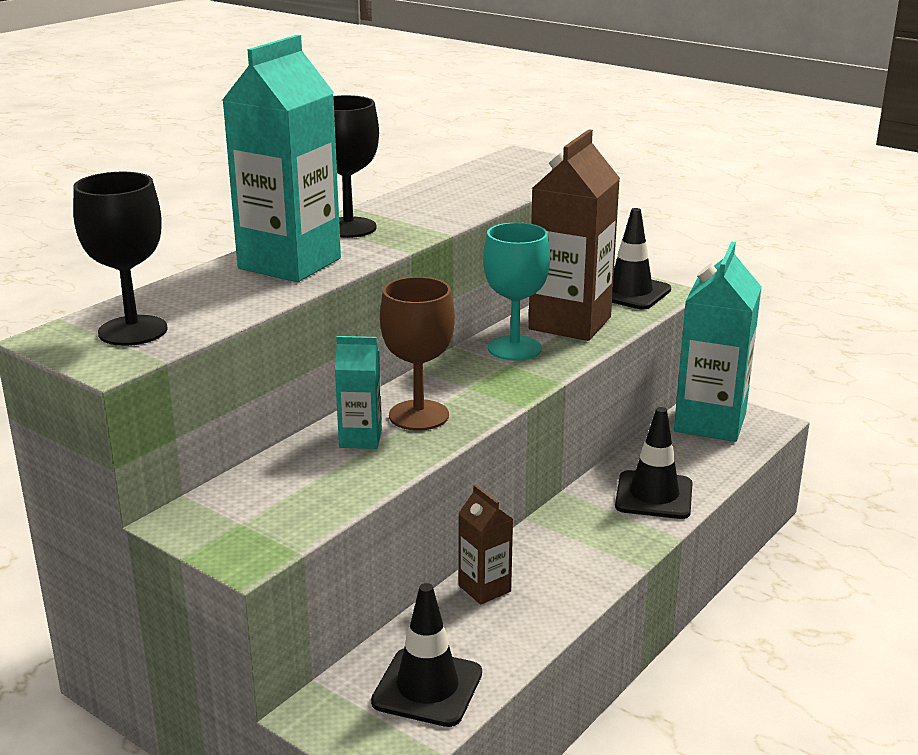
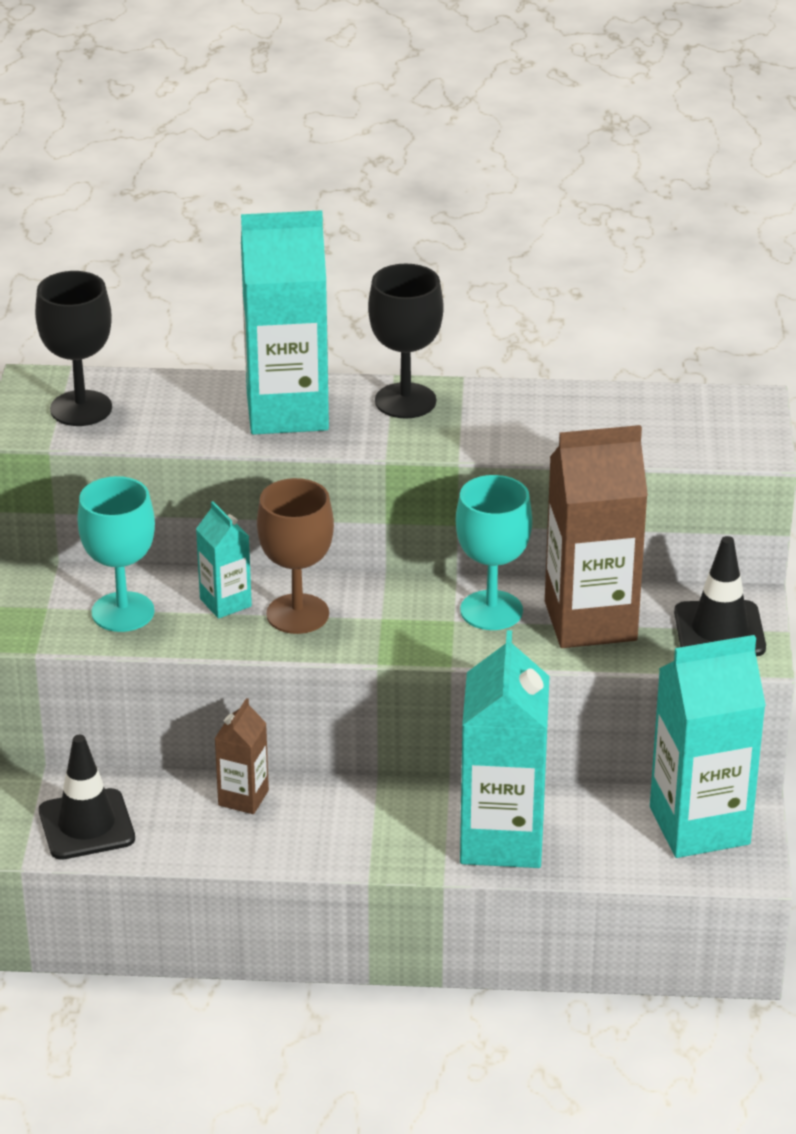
camera: 55 degrees right, 10 degrees up
(305, 488) = (123, 612): none -> turquoise goblet
(654, 495) = (502, 839): black traffic cone -> turquoise carton

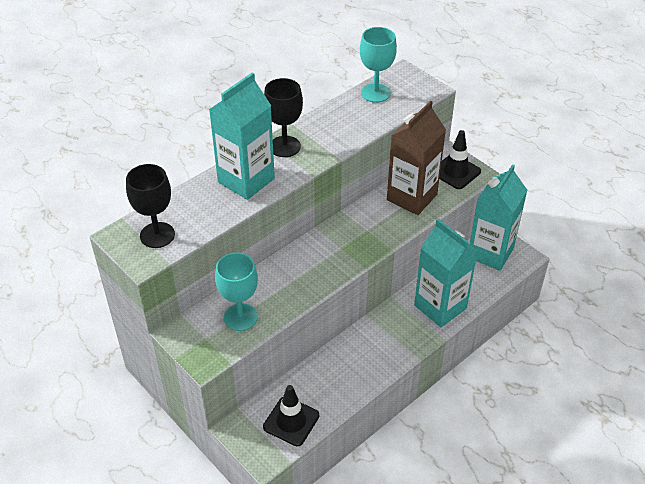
camera: 45 degrees left, 10 degrees up
(225, 602) = (275, 283): turquoise carton -> none
(243, 798) = (333, 361): brown carton -> none
(297, 614) = (309, 268): brown goblet -> none
(491, 610) = (374, 217): turquoise goblet -> turquoise goblet (375, 93)

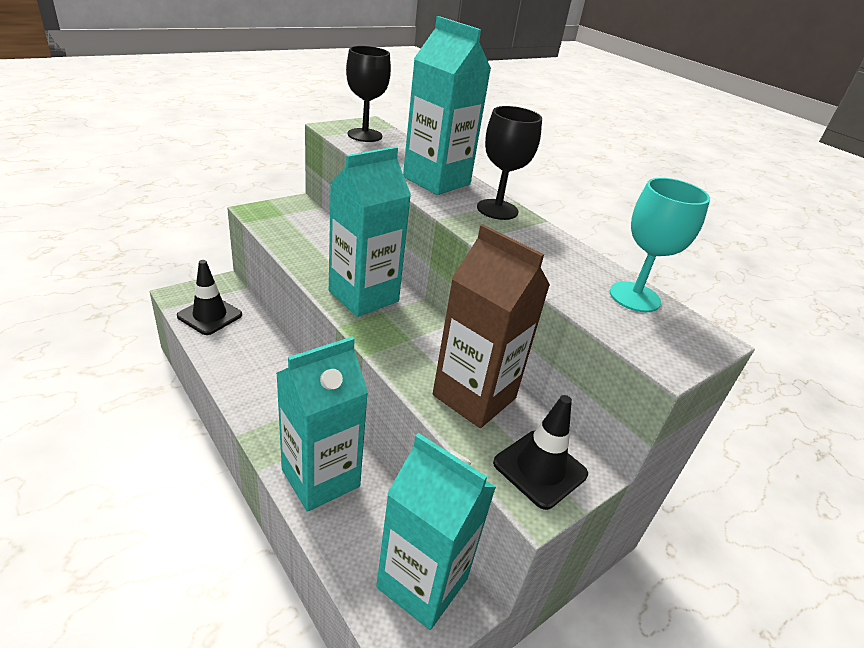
camera: 90 degrees right, 10 degrees down
(240, 317) = (300, 233): turquoise goblet -> none
(325, 260) = (363, 296): none -> turquoise carton

